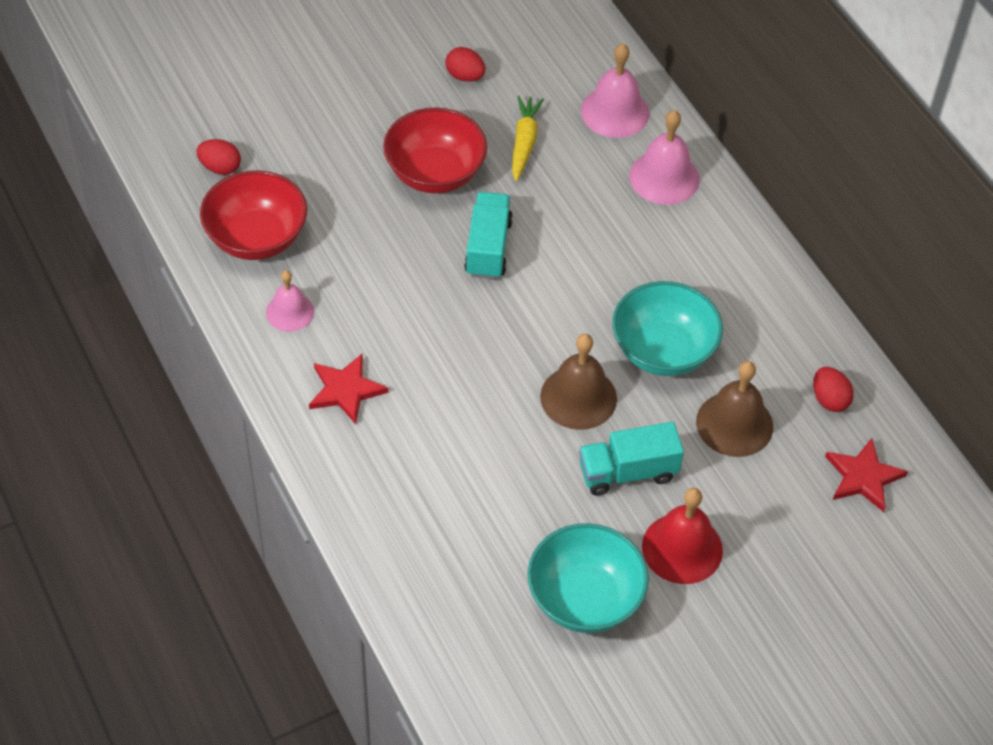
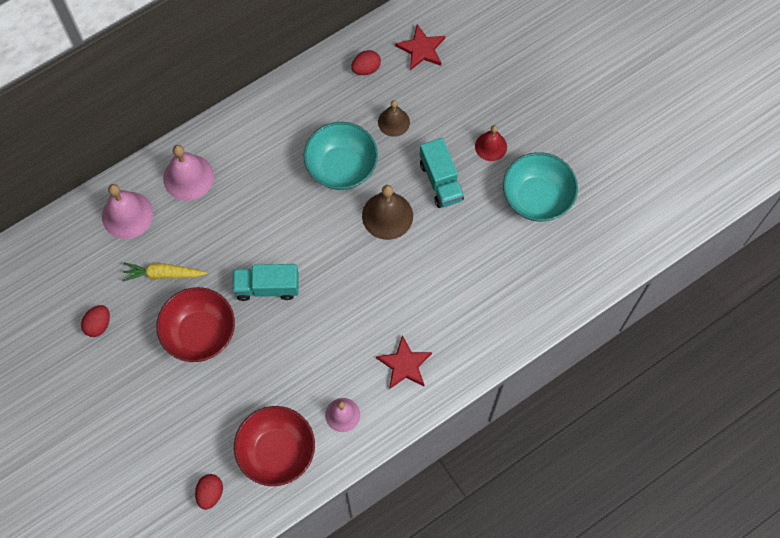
camera: 95 degrees left, 15 degrees up
(682, 548) = (491, 146): red bell -> red bell, size x0.64
(734, 424) = (393, 122): brown bell -> brown bell, size x0.64

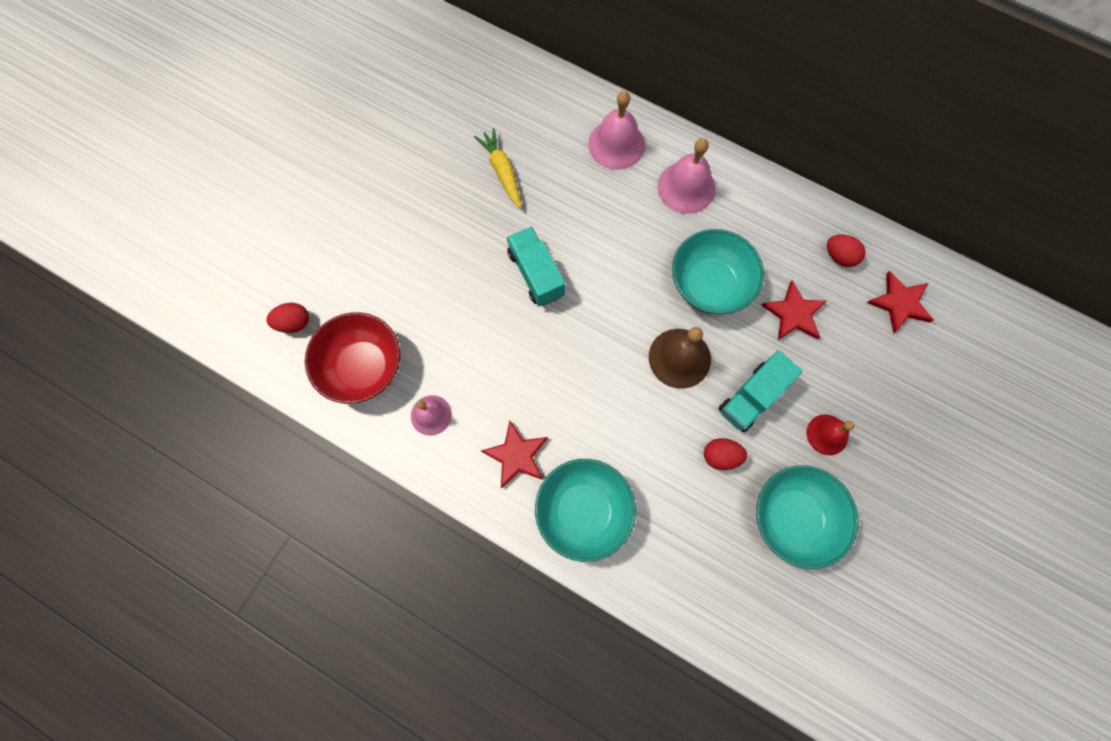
camera: 65 degrees right, 5 degrees up
(98, 325) = (423, 140): red egg -> red egg (720, 456)
(127, 215) = (547, 110): pink bell -> pink bell (686, 187)
(200, 333) = (456, 234): red bowl -> none
(393, 122) = (794, 314): brown bell -> red star
(468, 335) = (583, 511): none -> turquoise bowl

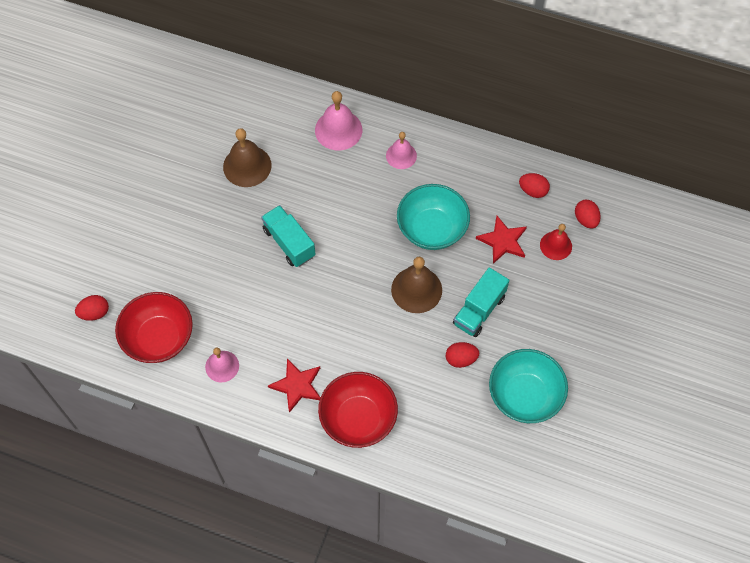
camera: 10 degrees left, 10 degrees down
(502, 171) = (247, 166): yellow carrot -> brown bell
(583, 511) = (358, 418): turquoise bowl -> red bowl
(686, 187) = (401, 155): pink bell -> pink bell, size x0.64
(827, 434) = (542, 329): red bell -> red bell (556, 245)
(900, 303) = (585, 219): red star -> red egg

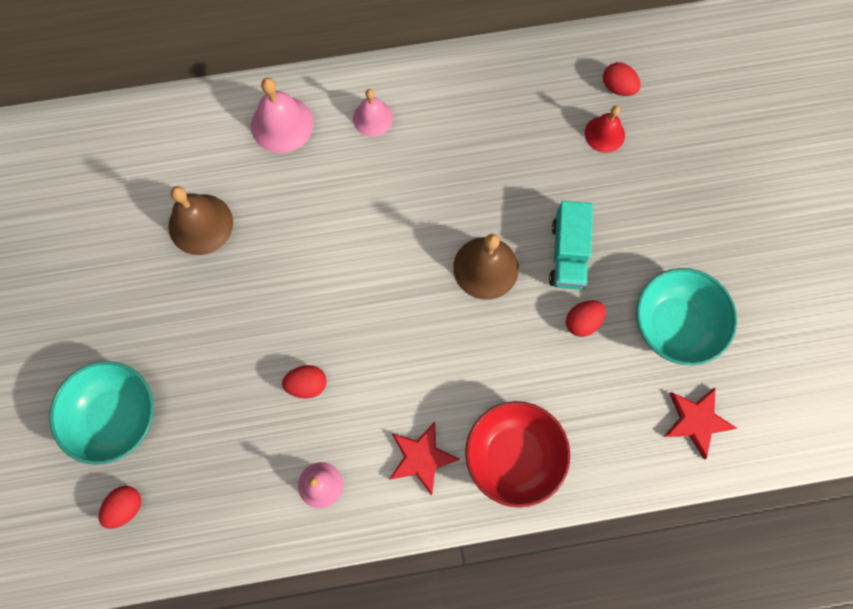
camera: 30 degrees left, 10 degrees up
(159, 338) = (224, 494): red bowl -> none
(289, 243) = (307, 291): turquoise truck -> none
(432, 229) = (459, 187): turquoise bowl -> turquoise bowl (116, 417)
(503, 241) = (545, 159): red star -> red star (696, 421)
(533, 191) = (542, 84): red egg -> red egg (307, 384)

